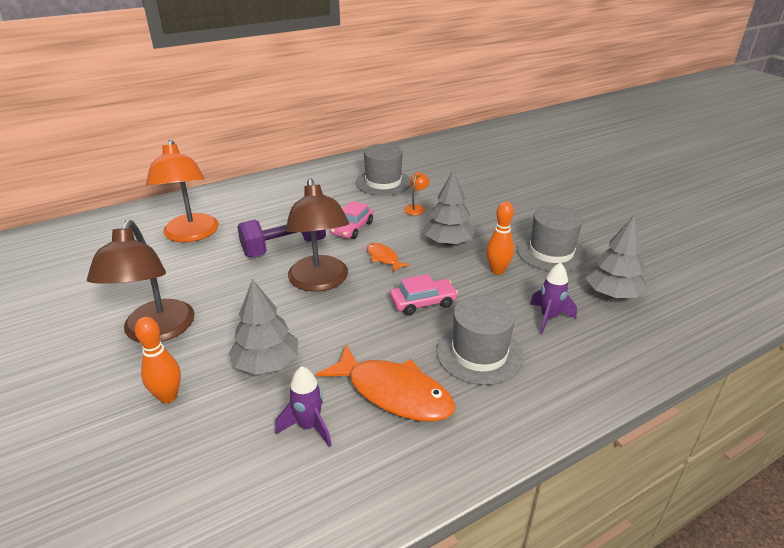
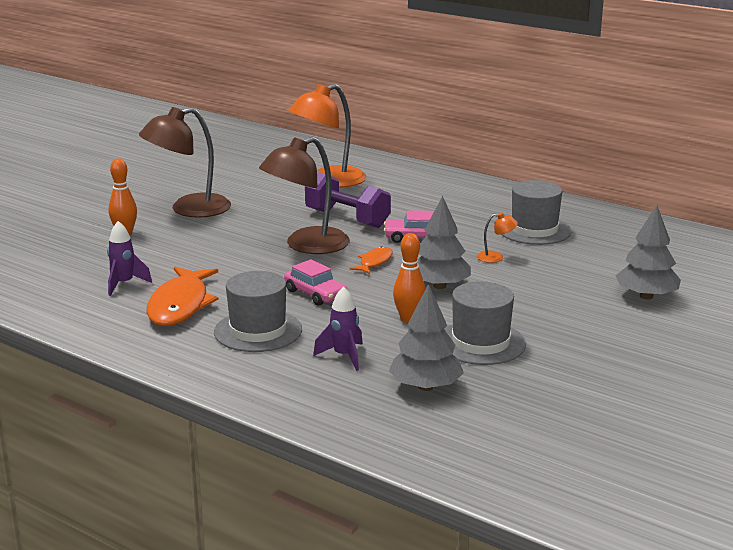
camera: 65 degrees right, 10 degrees down
(266, 363) = (181, 253): grey tree -> grey tree (646, 296)

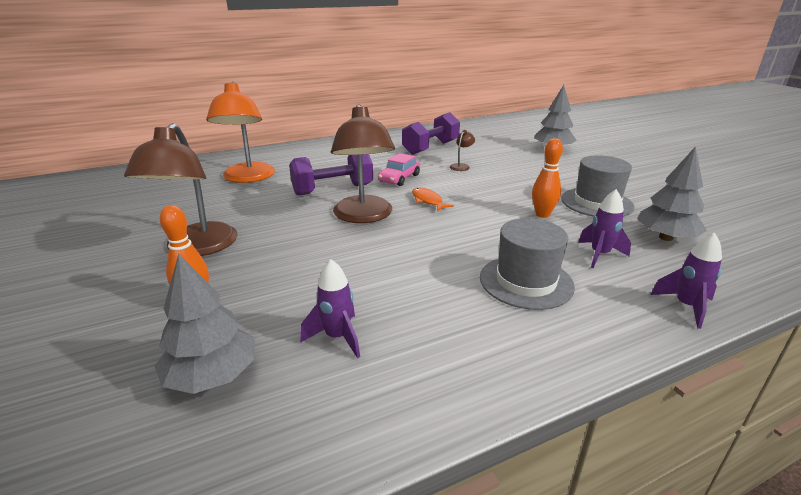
camera: 60 degrees left, 5 degrees up
(180, 305) = (432, 311): orange fish -> none
(281, 401) = (686, 306): none -> purple rocket
(315, 293) = (466, 236): pink car -> none
(439, 286) = (492, 191): grey tree -> grey tree (212, 376)
(496, 257) = (461, 166): orange lamp -> brown lamp
(534, 230) = (431, 148): grey hat -> purple dumbbell

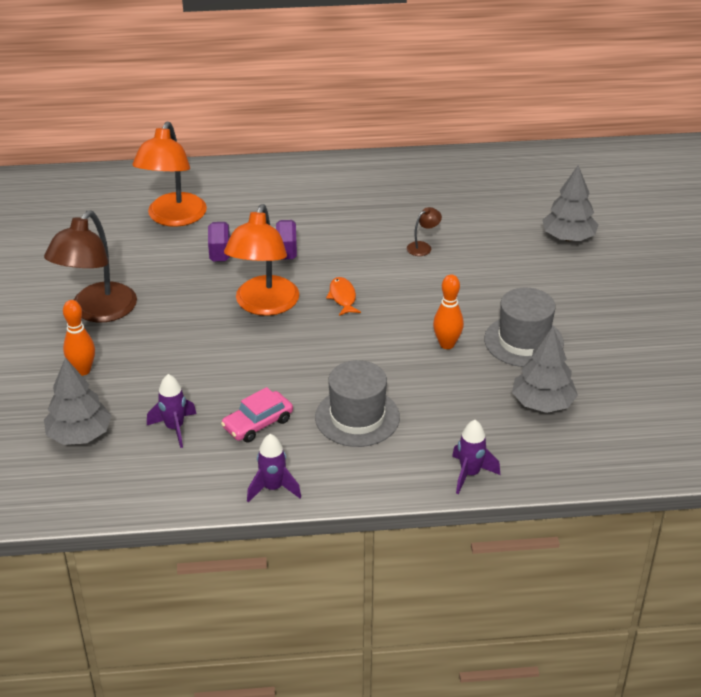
camera: 20 degrees right, 10 degrees up
(364, 216) = (264, 305): brown lamp -> orange lamp
(399, 178) = (336, 254): pink car -> pink car (258, 423)
(431, 148) = (412, 203): purple dumbbell -> none
(599, 255) = (452, 406): purple rocket -> purple rocket (273, 488)

